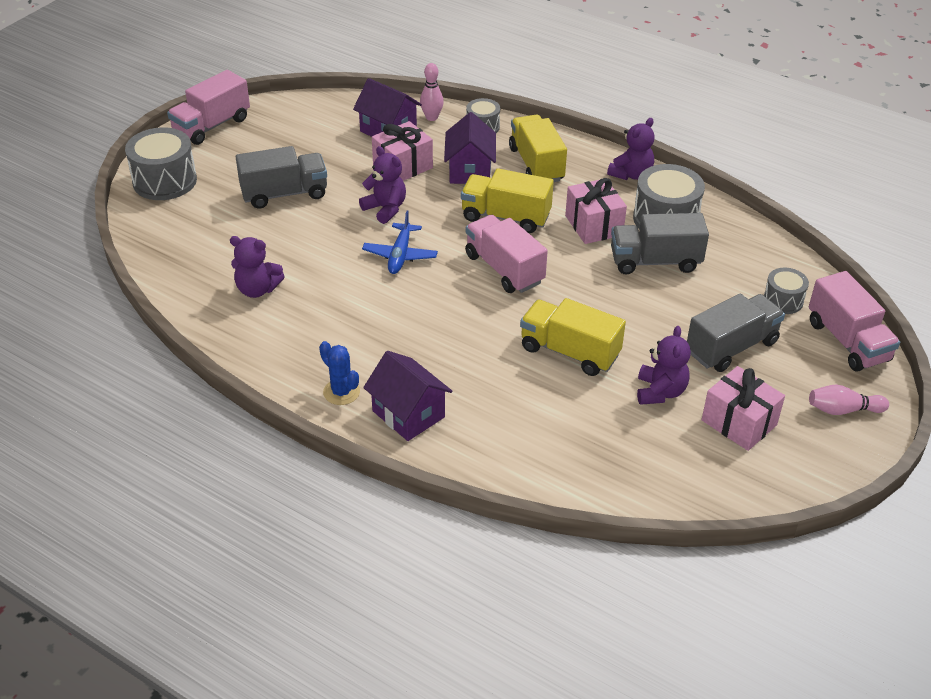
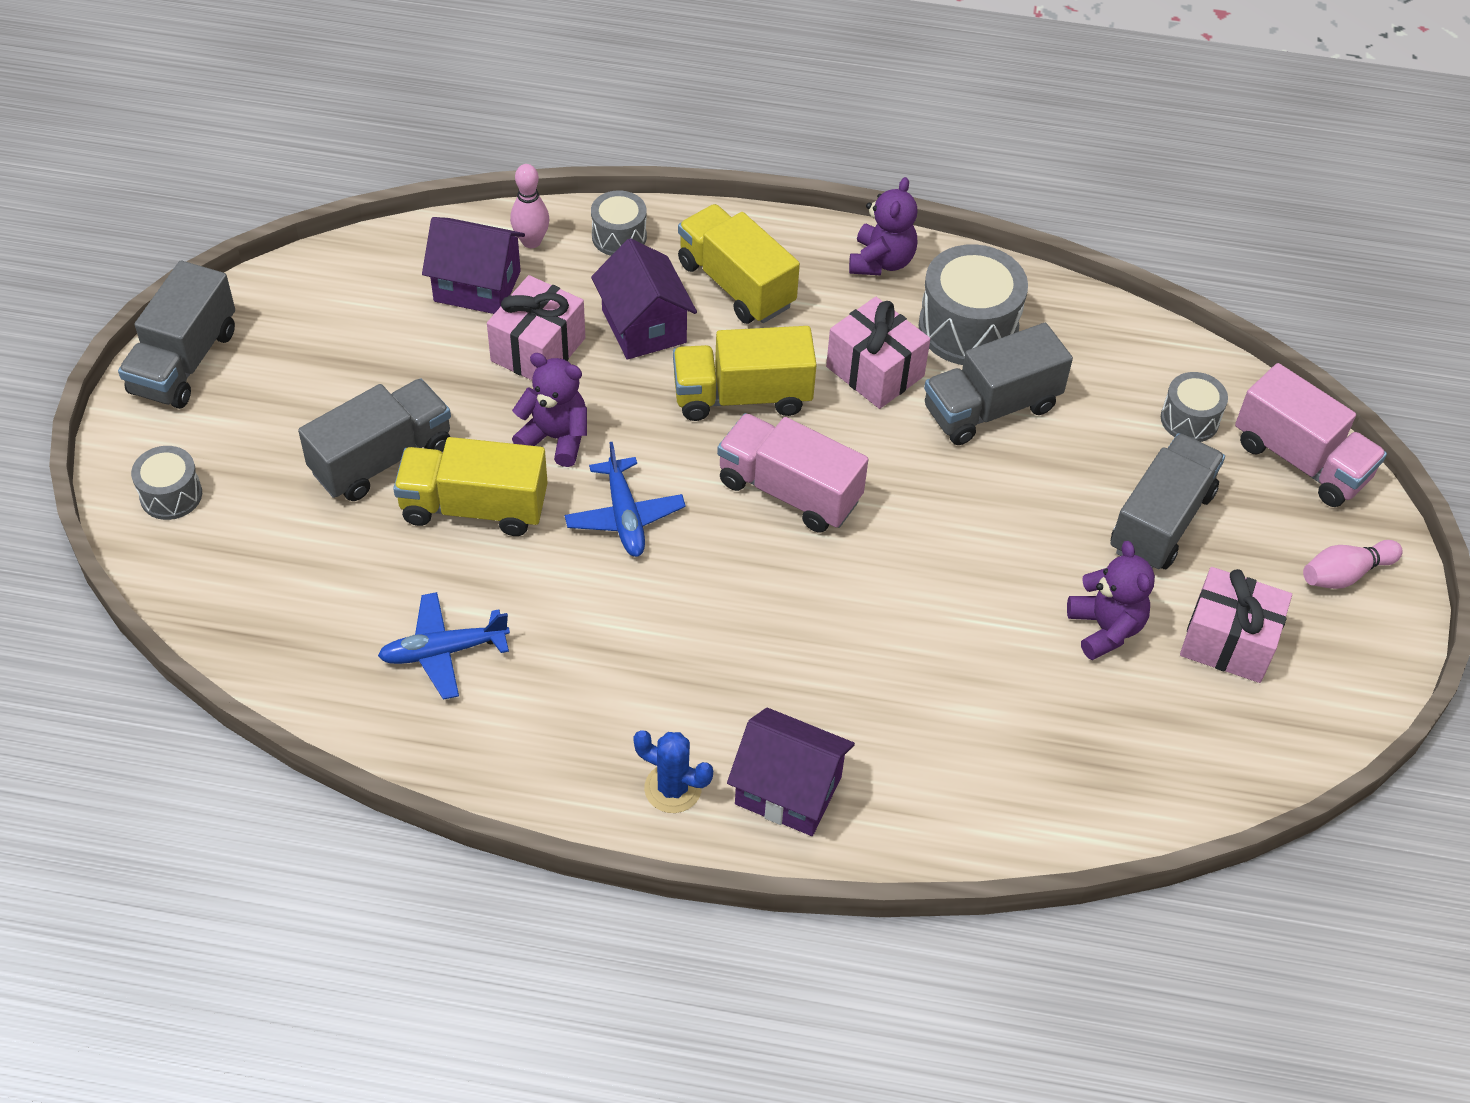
camera: 25 degrees left, 10 degrees up
(165, 181) = (171, 495): grey drum -> grey drum, size x0.57
(211, 126) = (184, 362): pink truck -> grey truck
(257, 289) = (443, 651): purple teddy bear -> blue plane
(569, 352) = (953, 604): yellow truck -> yellow truck (474, 507)

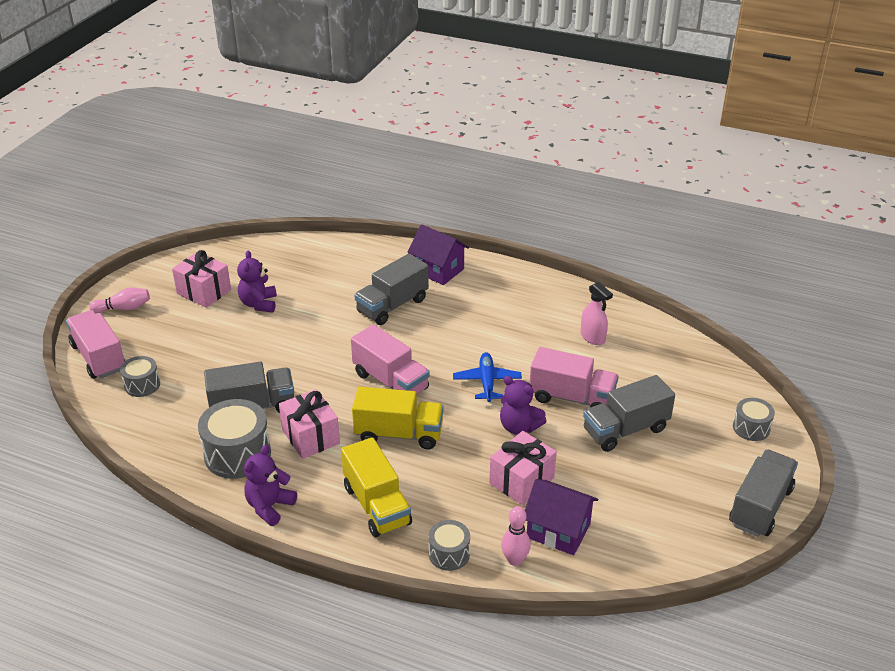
camera: 165 degrees left, 15 degrees down
(443, 651) = (593, 337): blue plane -> pink spray bottle
(474, 507) = (571, 398): yellow truck -> pink truck
(643, 326) = (448, 486): purple house -> none
(673, 788) = (490, 277): blue cactus -> none
(1161, 521) = (197, 341): grey truck -> grey truck (392, 306)

